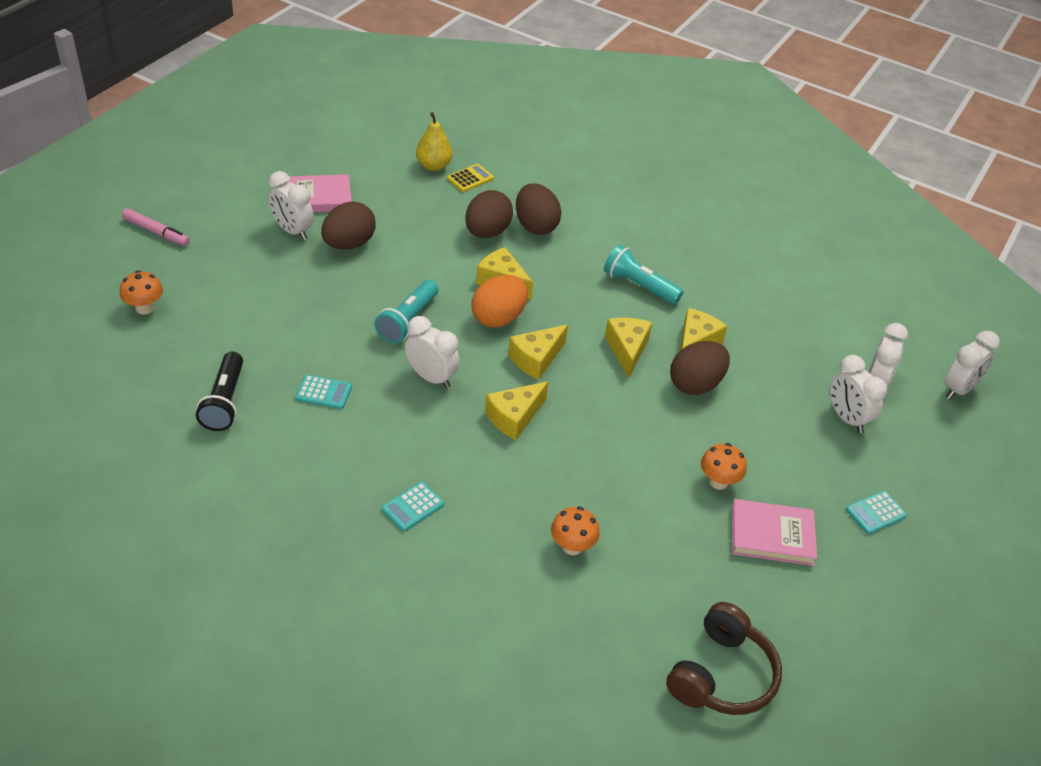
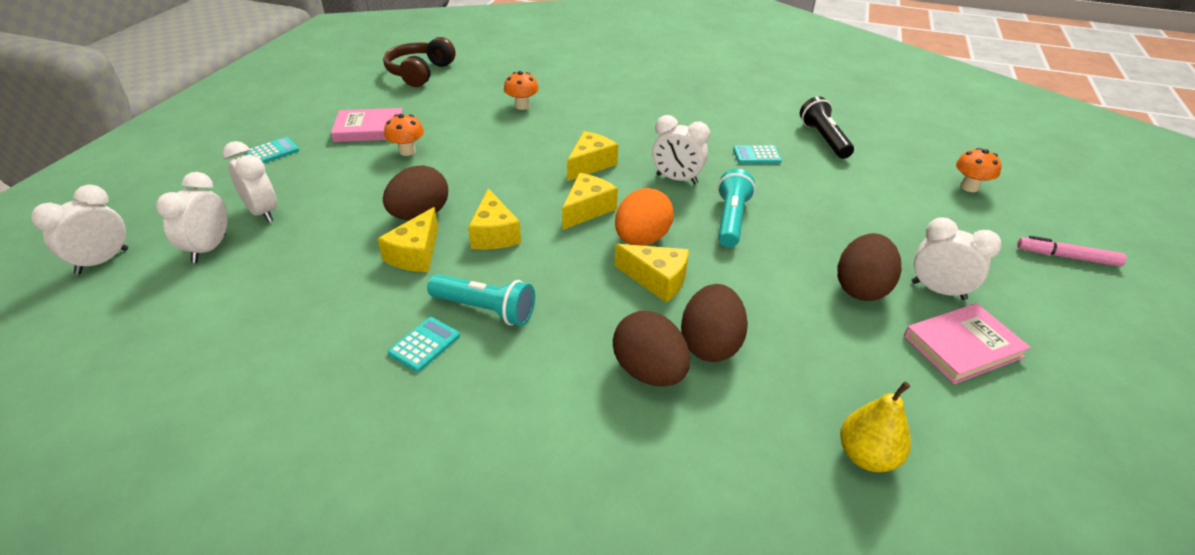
camera: 170 degrees right, 5 degrees down
(413, 507) = (641, 108): turquoise calculator -> turquoise calculator (424, 344)
(470, 178) = (792, 443): yellow calculator -> none

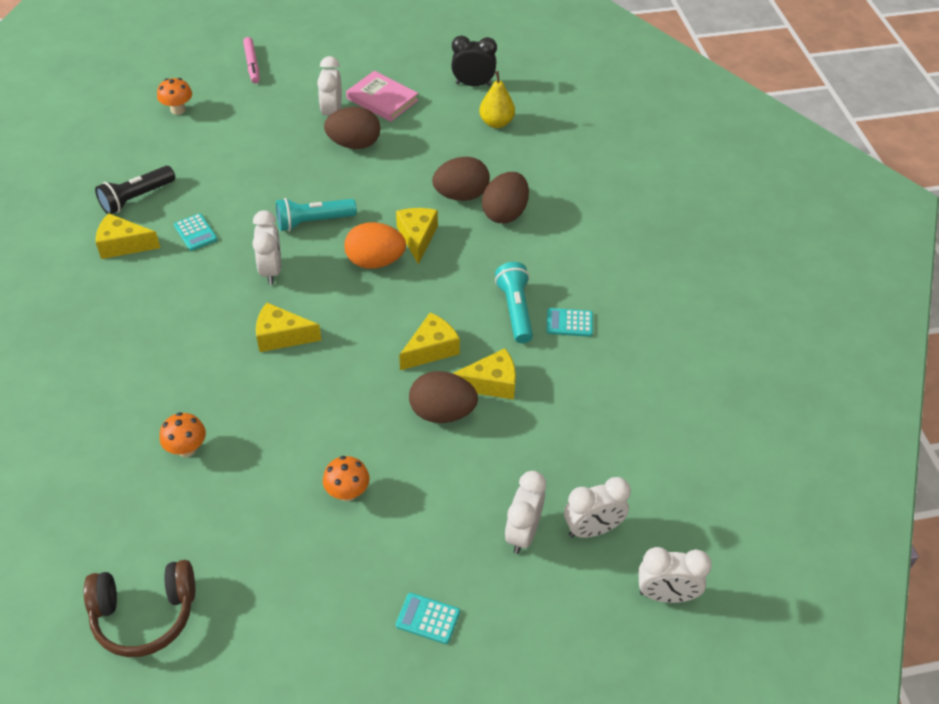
camera: 120 degrees left, 10 degrees up
(369, 129) = (324, 561): pink book -> none
(587, 209) = (357, 308): yellow cheese -> yellow cheese (123, 245)
(992, 473) = (473, 84): none -> black clock

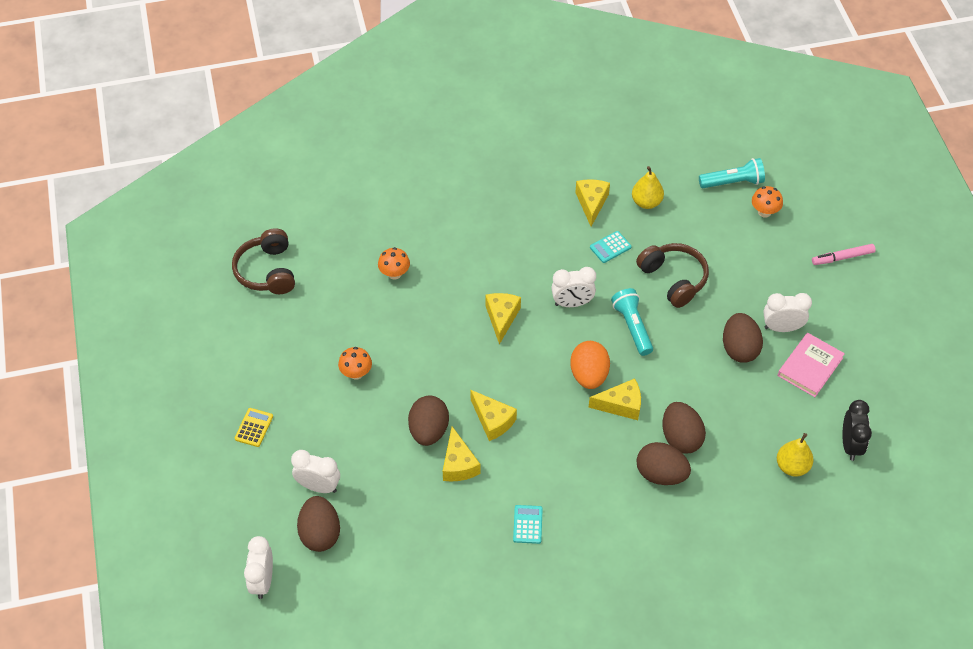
camera: 90 degrees right, 5 degrees up
(136, 198) = (646, 202): black flashlight -> yellow pear
(254, 185) = (673, 279): none -> brown headphones
(428, 618) = (254, 427): turquoise calculator -> yellow calculator
(515, 310) = (540, 482): turquoise flashlight -> turquoise flashlight (733, 182)
(592, 529) = (320, 533): white clock -> brown egg

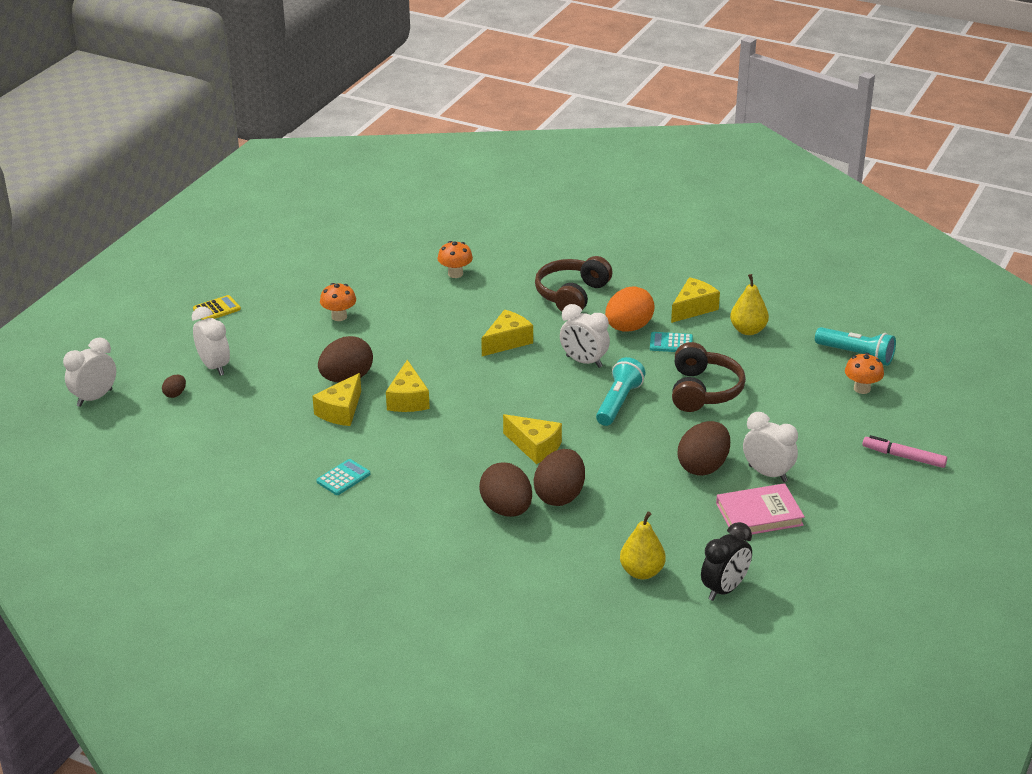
camera: 40 degrees right, 20 degrees down
(267, 271) = (357, 227): brown headphones -> brown headphones (572, 295)
(320, 533) = (175, 394): brown egg -> brown egg, size x0.46
(589, 375) = (533, 413): orange egg -> orange egg (628, 328)

